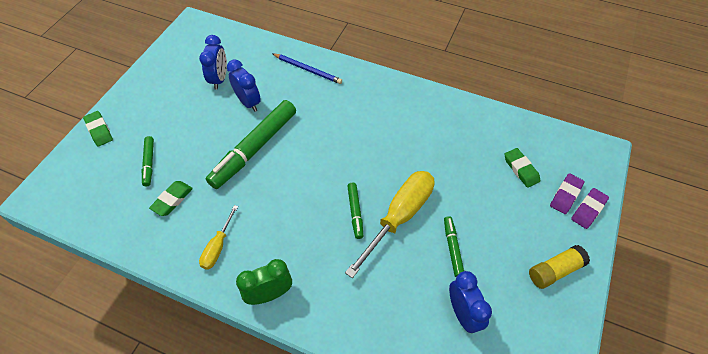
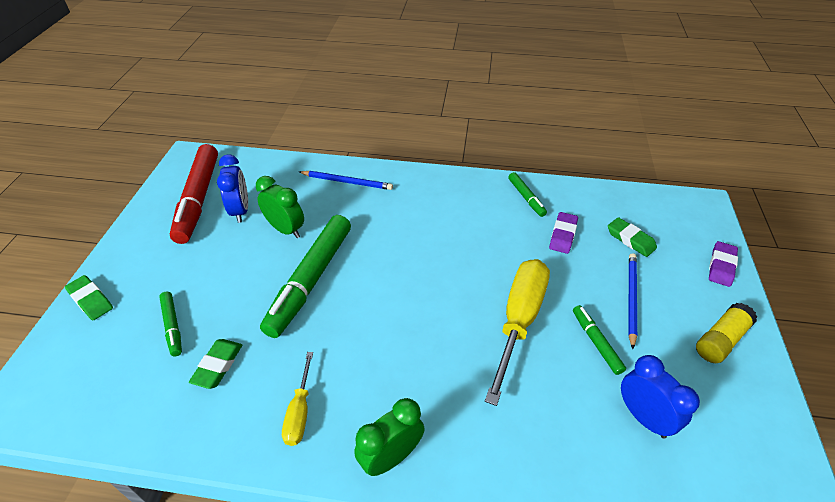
camera: 15 degrees left, 10 degrees down
(191, 63) = (198, 199): none -> red marker
(248, 102) = (286, 229): blue clock -> green clock
(355, 212) = (464, 327): green marker -> green marker (526, 198)
(497, 220) = (631, 298): none -> blue pencil
(565, 195) = (690, 256): purple eraser -> purple eraser (563, 235)

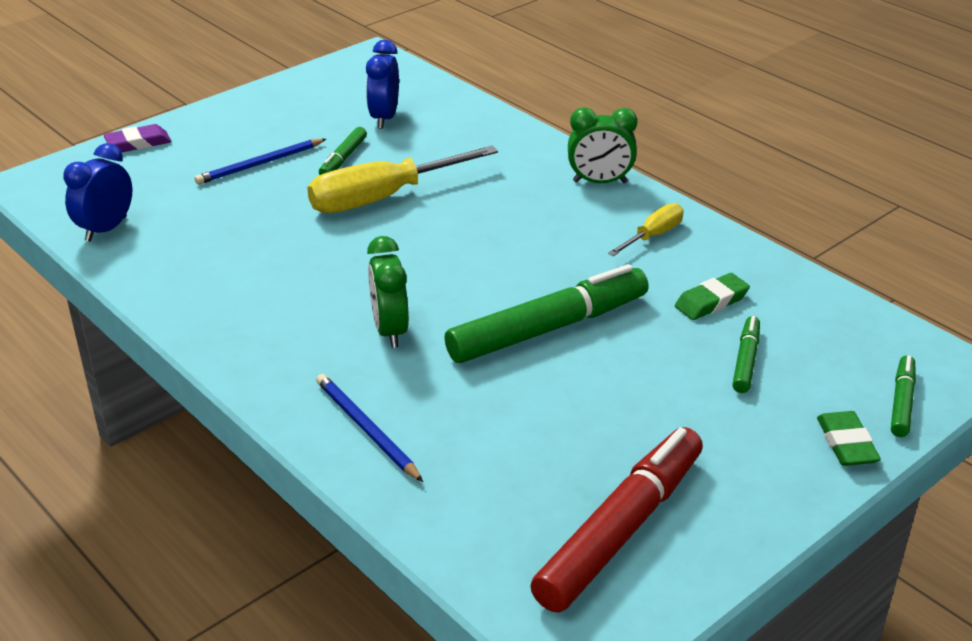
camera: 140 degrees left, 10 degrees down
(240, 211) = (566, 469): blue clock -> blue clock (106, 229)
(286, 229) = (524, 404): green clock -> green clock (390, 331)
(526, 198) = (182, 282): green marker -> green marker (901, 402)
(563, 235) = (219, 231): purple eraser -> none
(630, 240) = (165, 195): green eraser -> none
(720, 340) = (247, 117): yellow glue stick -> none

